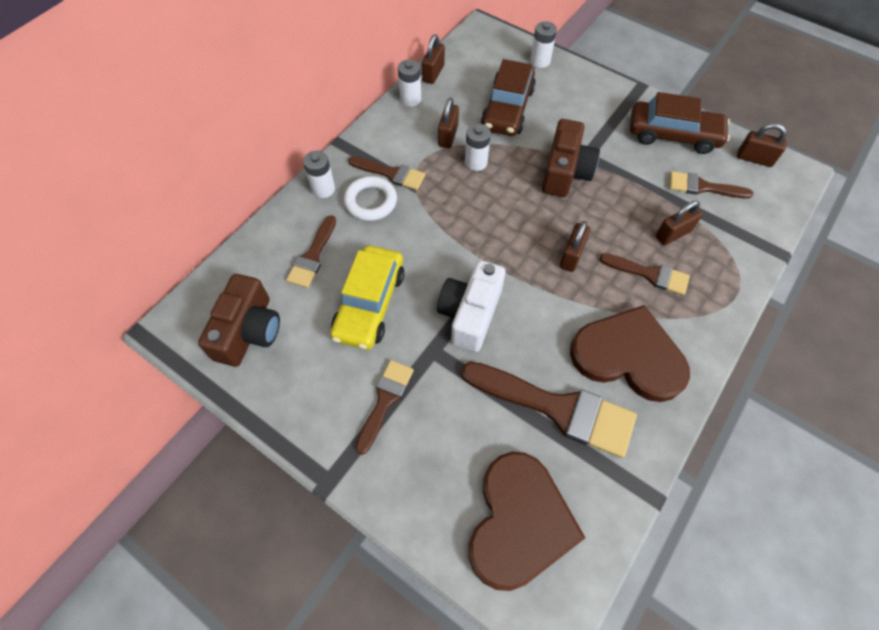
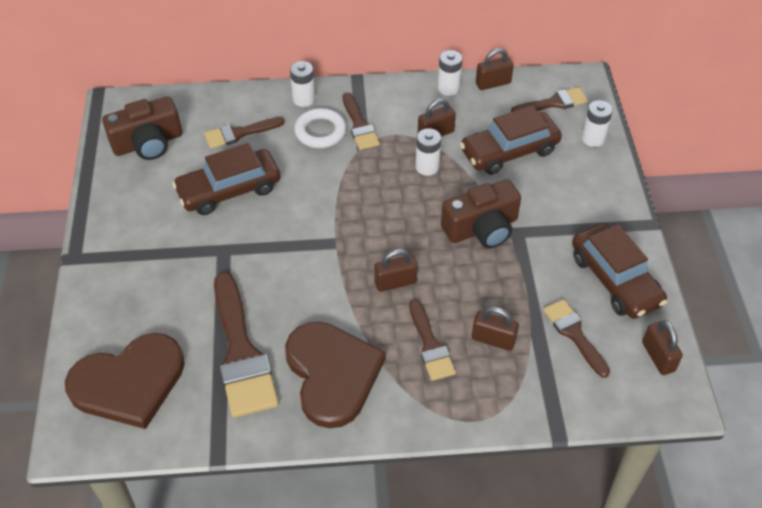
camera: 50 degrees right, 10 degrees down
(369, 304) = (229, 190): yellow car -> brown car
(385, 401) = (158, 249): brown brush -> brown brush (553, 103)
(470, 313) = (276, 252): white camera -> none

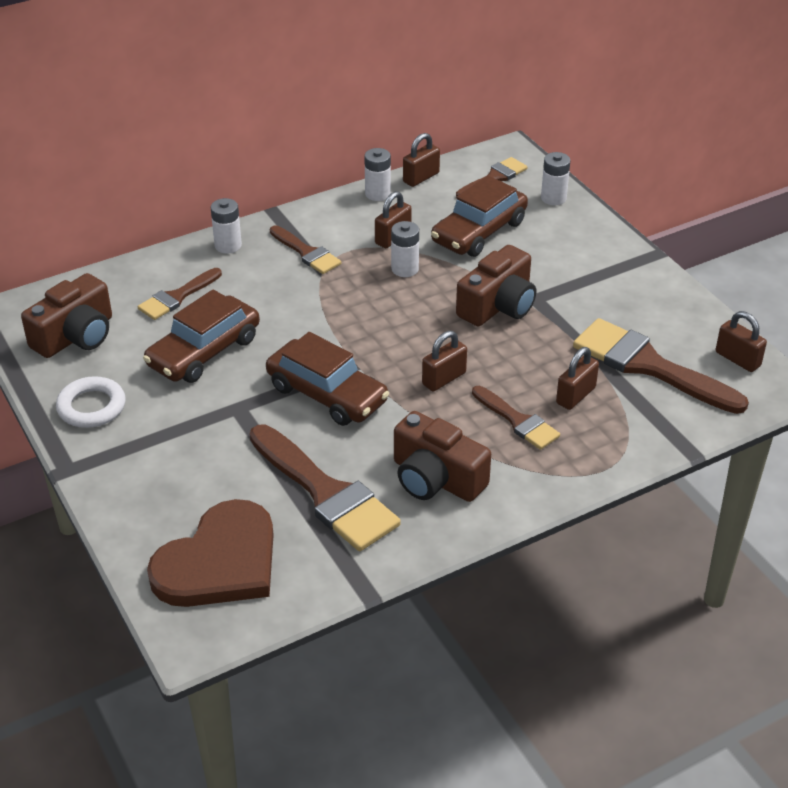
camera: 25 degrees left, 10 degrees down
(320, 132) = (268, 270): white ring -> white ring (91, 407)
(332, 374) = (436, 478): brown heart -> brown camera
(493, 339) = (575, 395): brown padlock -> brown padlock turned 45 degrees counterclockwise
(574, 334) = (649, 366): brown brush -> brown brush, size x1.77
(615, 279) = (655, 309): brown car -> brown car (327, 394)

